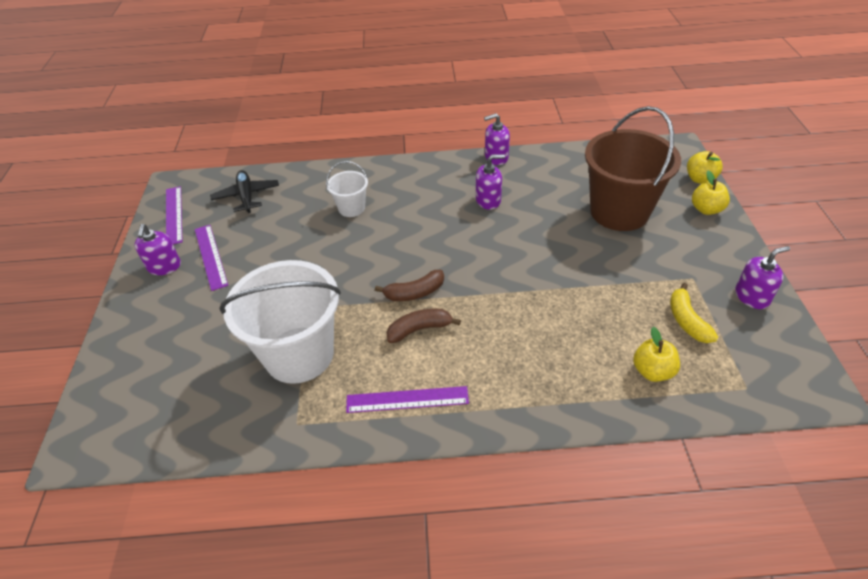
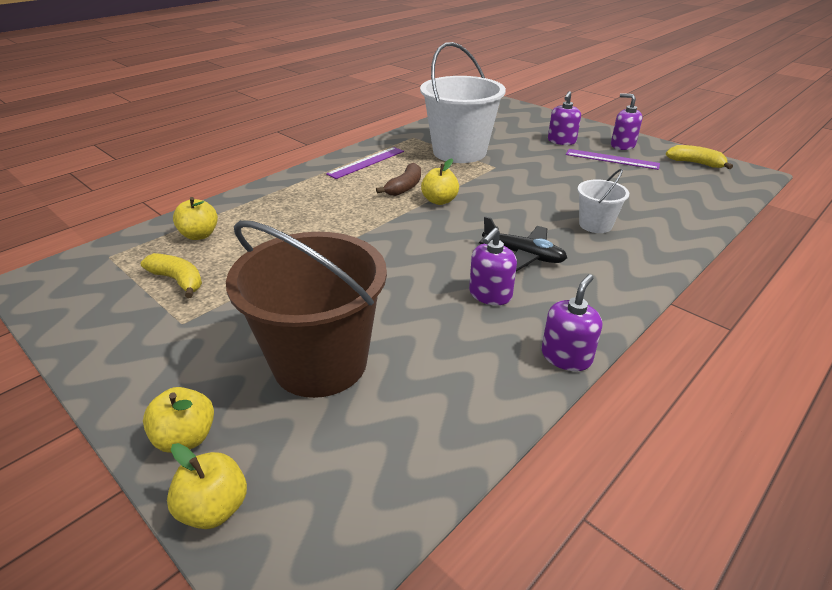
camera: 135 degrees right, 10 degrees down
(174, 215) = (695, 163): purple ruler -> yellow banana
(246, 196) = (687, 193): black plane -> black plane (523, 255)
(414, 293) = (439, 201): brown banana -> yellow apple
(752, 296) = (102, 334): purple soap dispenser -> purple soap dispenser (561, 141)

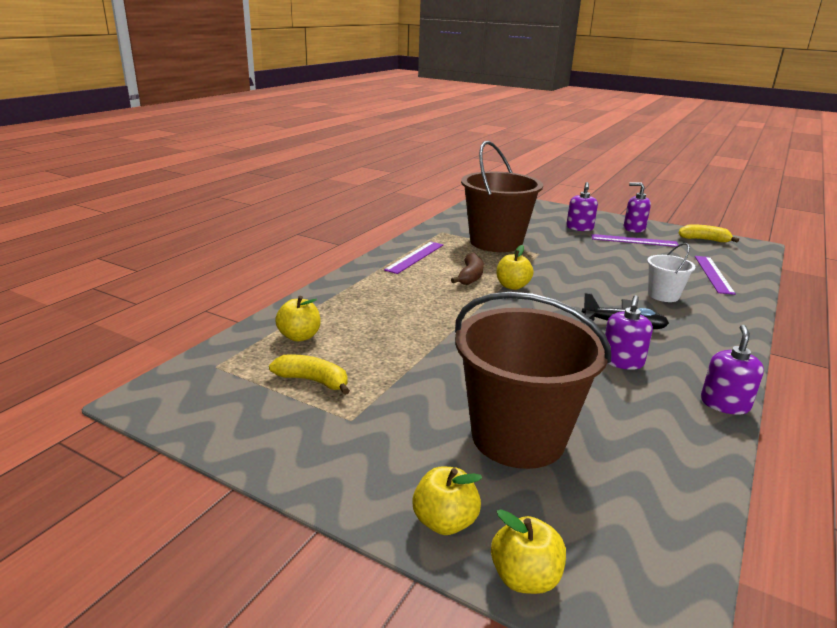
camera: 15 degrees left, 10 degrees down
(459, 152) = (496, 242): white bucket -> brown bucket
(674, 205) = (713, 274): none -> purple ruler

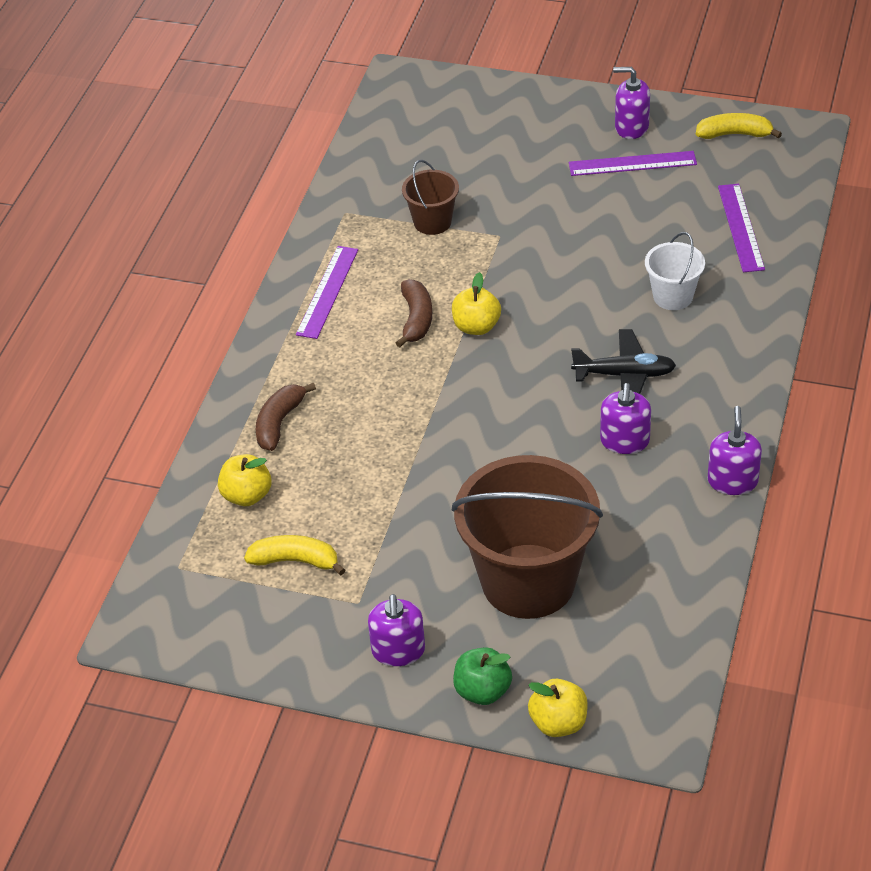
camera: 10 degrees left, 20 degrees up
(348, 305) = (279, 423): none -> brown banana
(445, 522) = (482, 691): yellow apple -> green apple
(496, 242) = (432, 222): brown bucket -> brown bucket, size x0.48
(579, 228) = (549, 146): purple soap dispenser -> purple soap dispenser (398, 650)

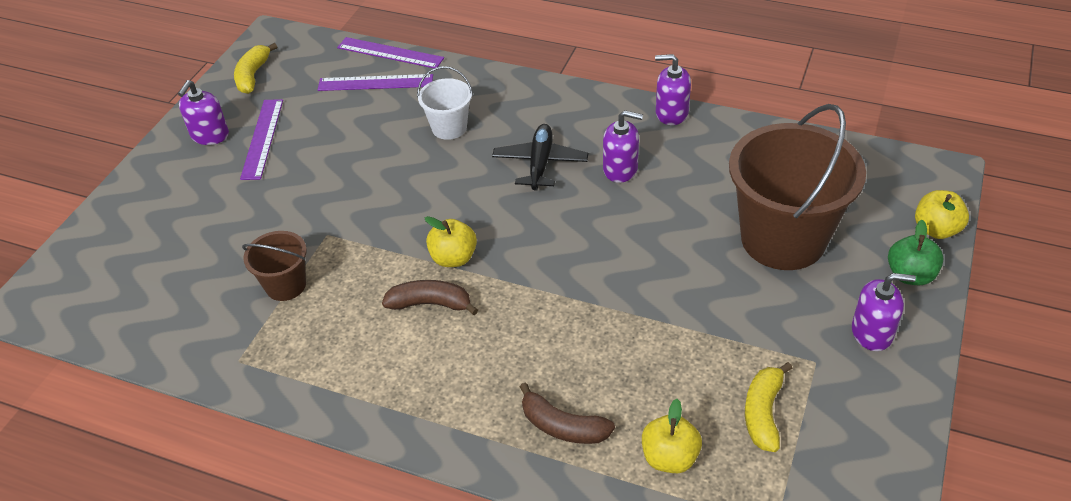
camera: 85 degrees left, 0 degrees up
(327, 291) = (365, 379): purple ruler -> purple ruler (390, 53)

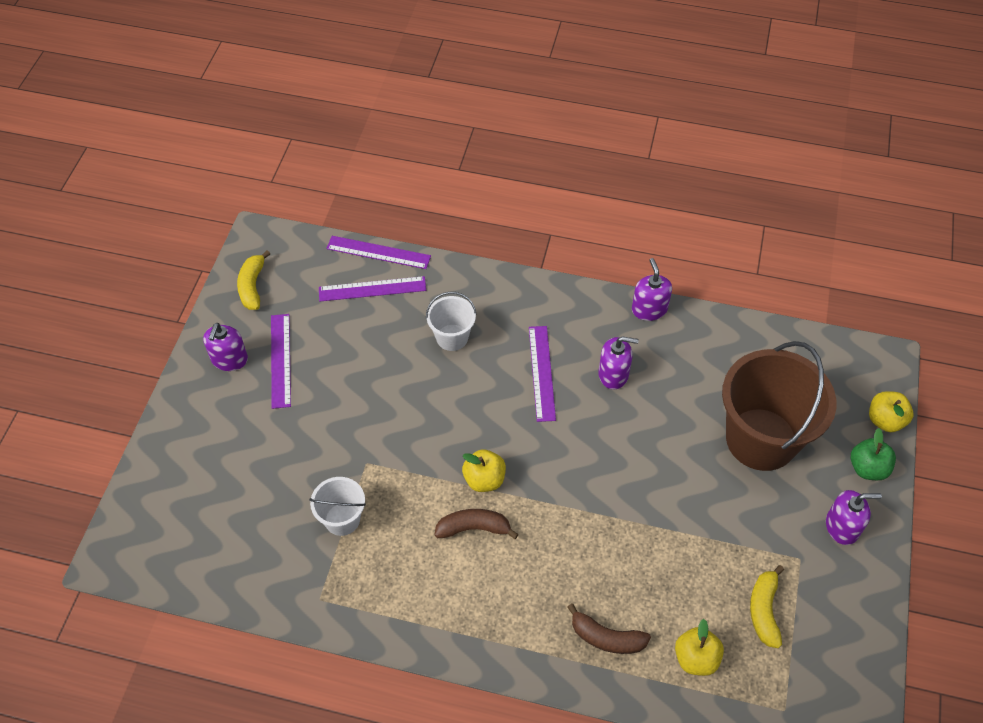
camera: 10 degrees left, 10 degrees up
(285, 285) = (342, 519): brown bucket -> white bucket
(540, 163) = (541, 373): black plane -> purple ruler
(671, 113) = (649, 309): purple soap dispenser -> purple soap dispenser turned 75 degrees clockwise

